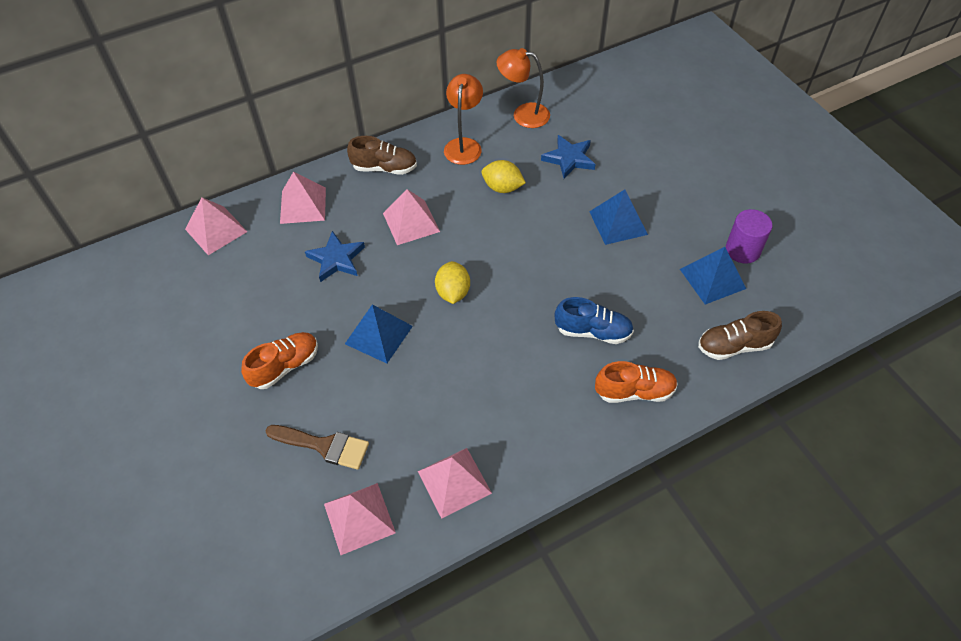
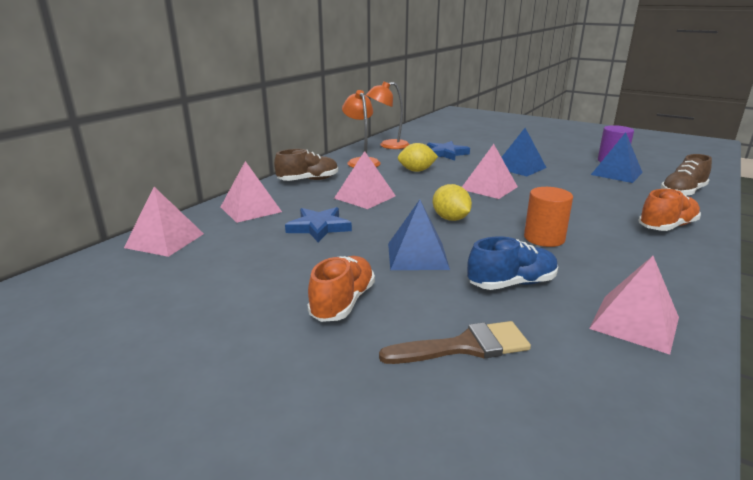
camera: 30 degrees left, 30 degrees down
(359, 518) = (591, 392): pink pyramid -> pink pyramid (489, 188)
(502, 357) = (544, 238): none -> orange cylinder
(593, 331) = (586, 209): blue shoe -> blue shoe (512, 284)

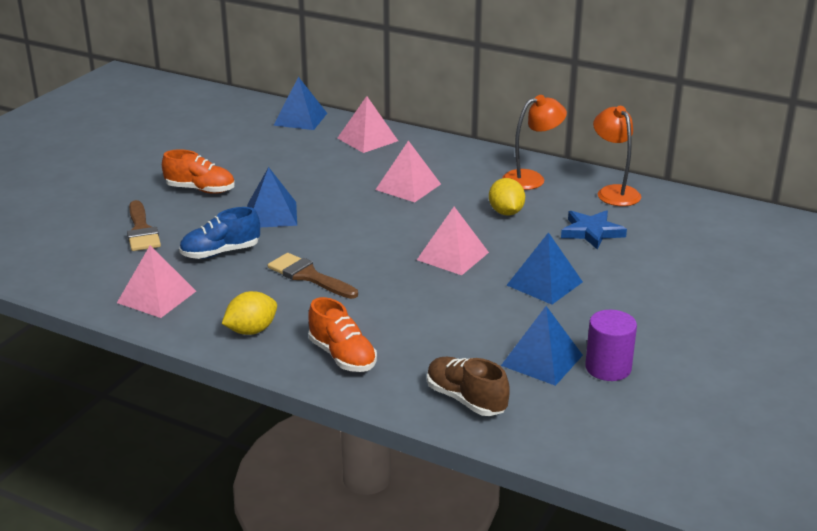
camera: 85 degrees right, 5 degrees up
(165, 240) = (300, 119): pink pyramid -> blue pyramid
(308, 180) = (453, 155): brown shoe -> none
(319, 227) = (328, 171): blue star -> none
(450, 219) = (354, 230): yellow lemon -> yellow lemon (251, 330)
(512, 284) = (220, 252): blue shoe -> blue shoe turned 90 degrees clockwise
(544, 238) = (308, 276): orange cylinder -> brown brush

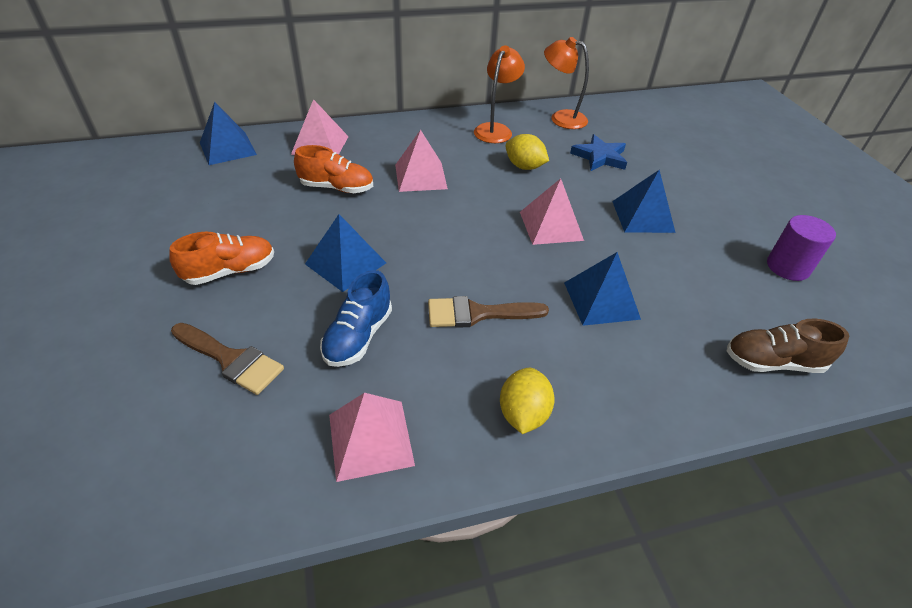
camera: 45 degrees left, 15 degrees up
(342, 356) = (634, 385): orange shoe -> orange shoe (337, 188)
(542, 360) = (748, 287): blue pyramid -> blue pyramid (601, 300)

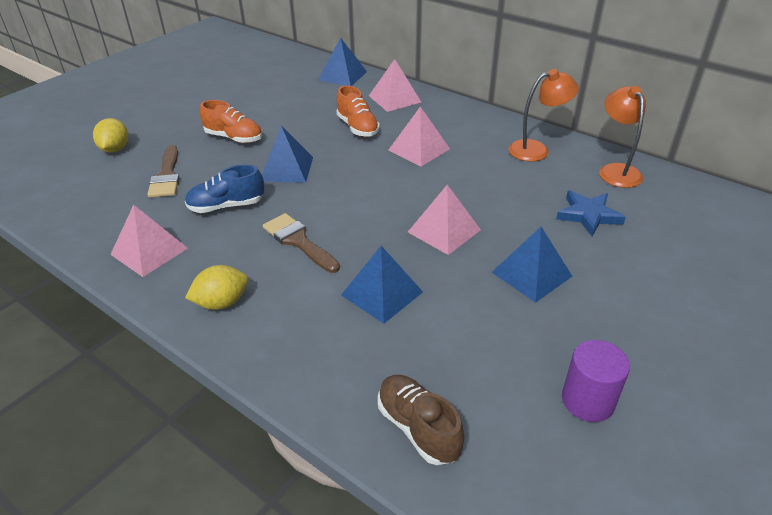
camera: 55 degrees right, 5 degrees down
(524, 167) = (506, 185): yellow lemon -> yellow lemon (115, 149)

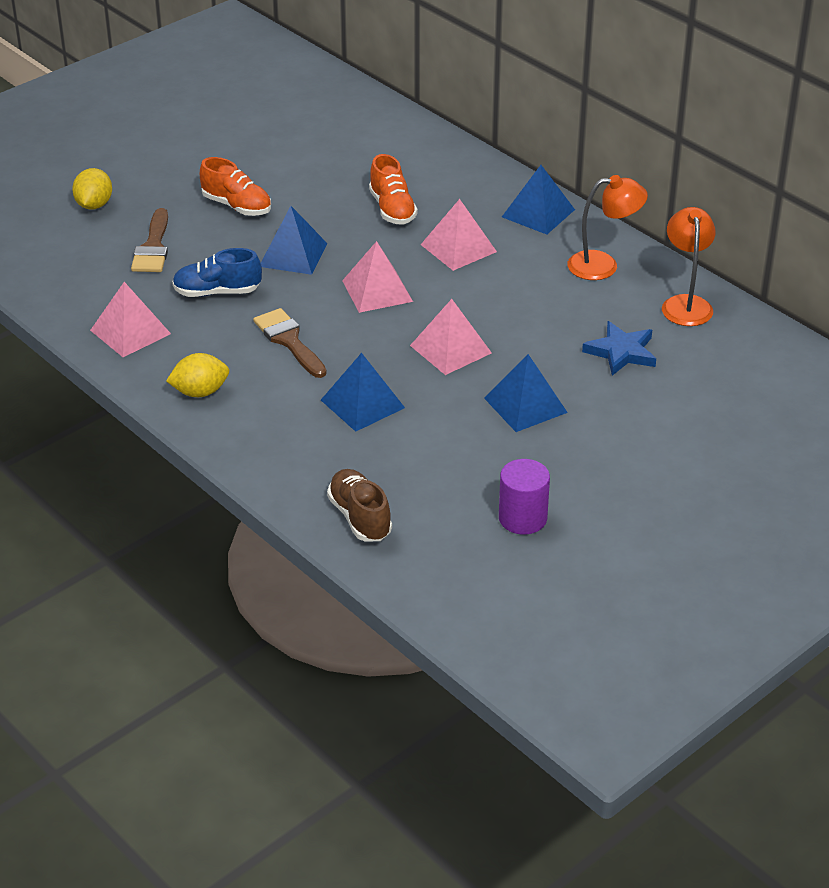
camera: 10 degrees right, 0 degrees up
(342, 76) = (394, 127): blue pyramid -> blue pyramid (538, 213)
(394, 99) = (452, 172): pink pyramid -> pink pyramid (377, 291)

